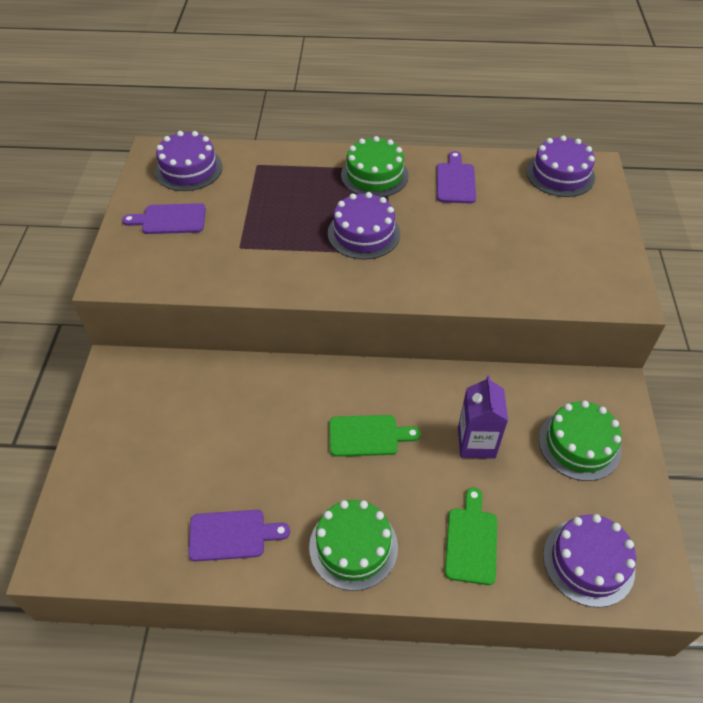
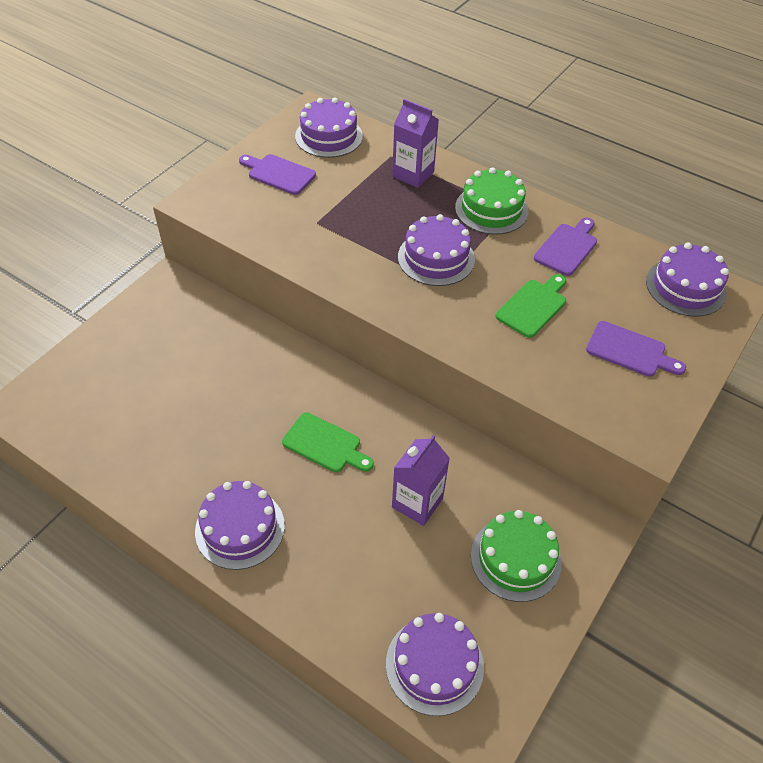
camera: 30 degrees right, 0 degrees up
(232, 535) = (154, 464): purple cutting board -> purple cutting board (630, 351)
(288, 172) = (413, 174): none -> purple carton
(353, 546) = (240, 528): green cake -> purple cake
(471, 541) = (342, 583): green cutting board -> green cutting board (533, 306)

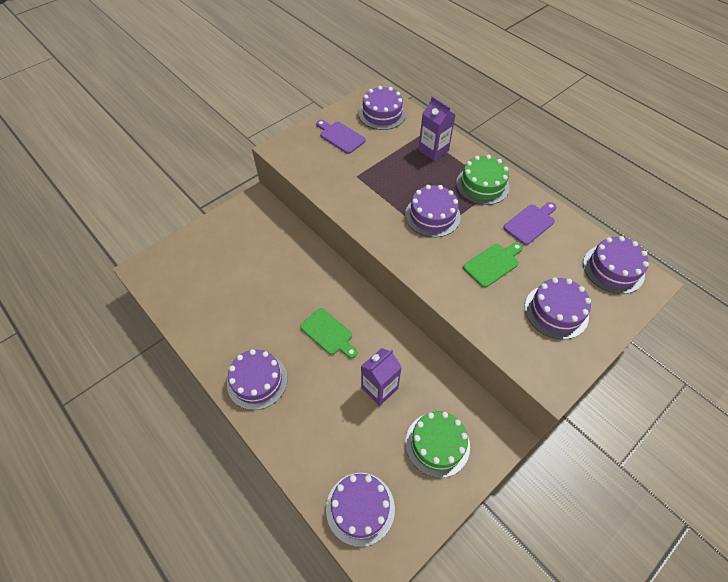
camera: 15 degrees right, 5 degrees up
(630, 351) = (556, 311): purple cutting board -> purple cake

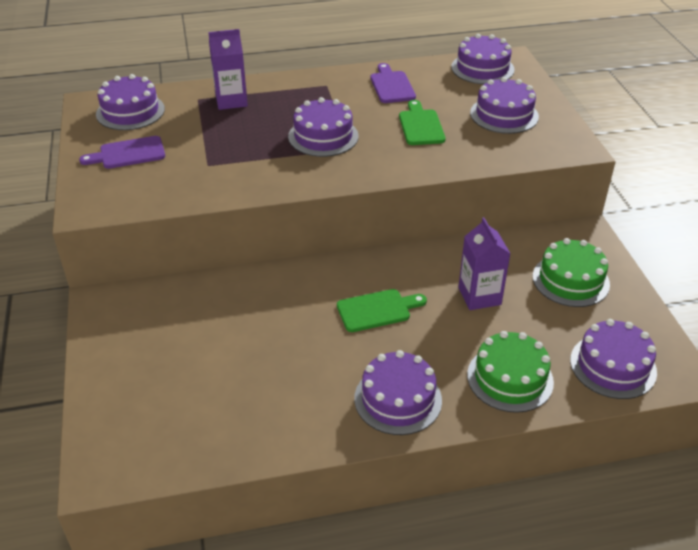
camera: 60 degrees left, 15 degrees down
(482, 185) = (315, 91): green cake -> green cake (510, 378)

